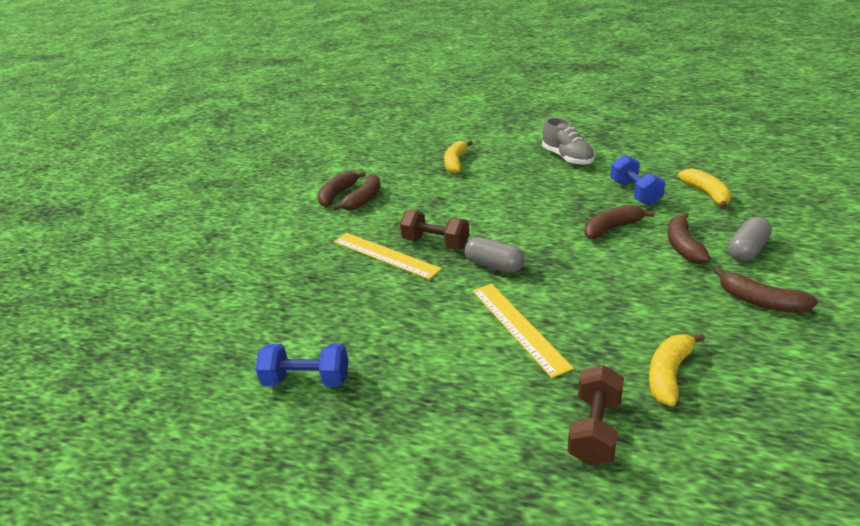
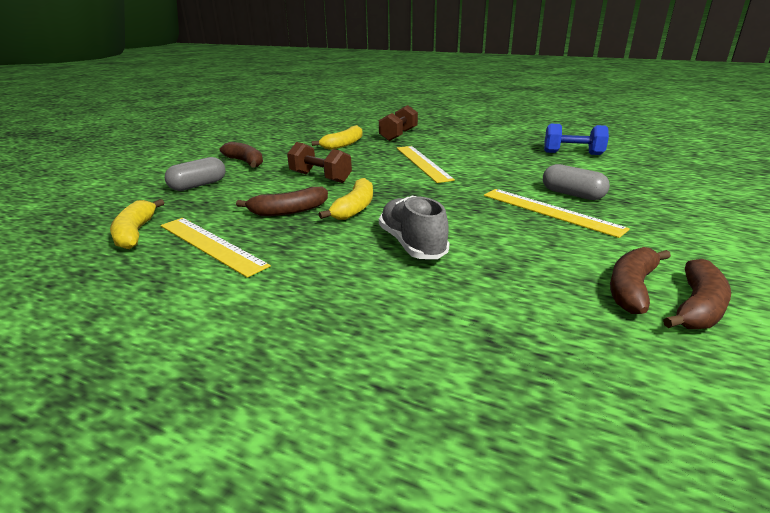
camera: 175 degrees left, 5 degrees down
(435, 243) = (492, 216): brown dumbbell -> brown dumbbell (320, 177)
(456, 163) = (462, 356): yellow banana -> yellow banana (355, 208)
(494, 265) = (430, 194): grey capsule -> grey capsule (572, 194)
(567, 158) = (227, 328): grey shoe -> grey shoe (412, 244)
(635, 193) = (211, 245): blue dumbbell -> yellow ruler
(683, 246) = (244, 192): brown banana -> none

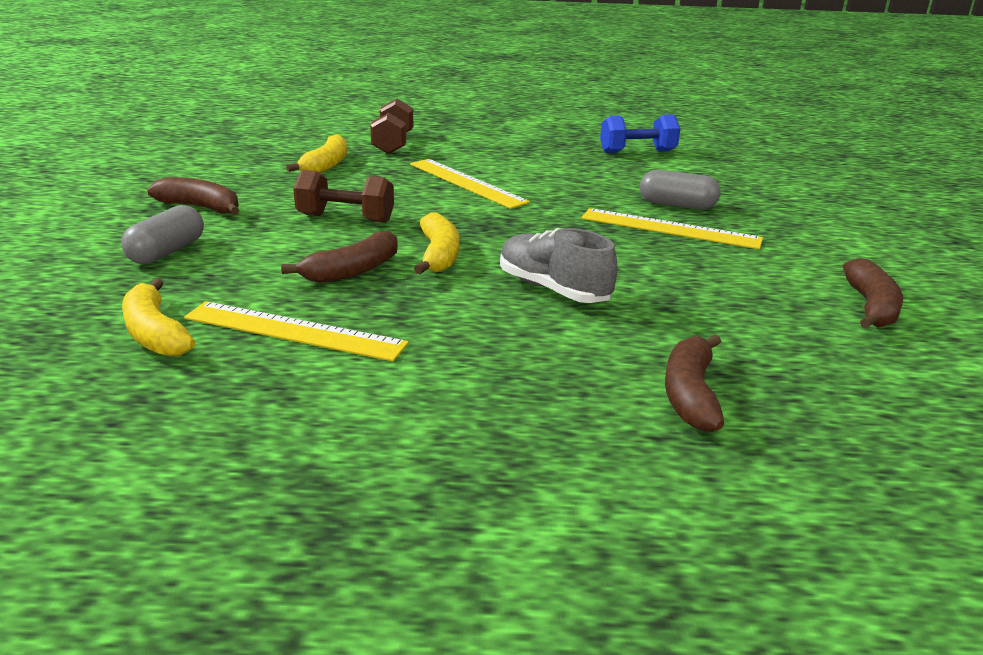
camera: 25 degrees left, 0 degrees up
(631, 288) = (806, 299): brown banana -> brown banana (690, 394)

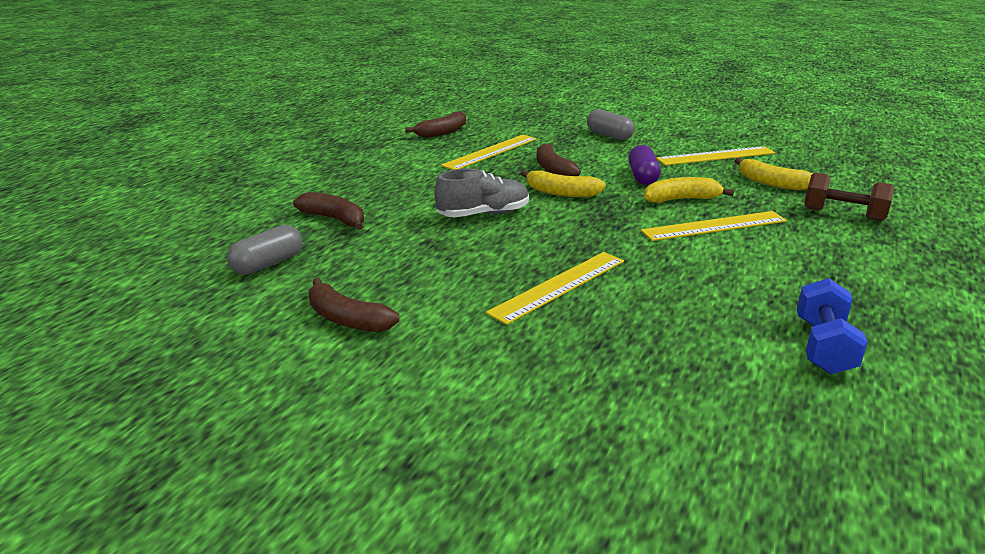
camera: 115 degrees right, 0 degrees up
(155, 333) = (512, 131): yellow banana -> yellow banana (681, 199)
(200, 207) = (680, 145): brown banana -> brown banana (442, 132)
(243, 189) = (716, 156): none -> yellow ruler
(345, 218) = (642, 177): brown dumbbell -> purple capsule
(677, 205) = (617, 310): grey capsule -> grey capsule (268, 264)

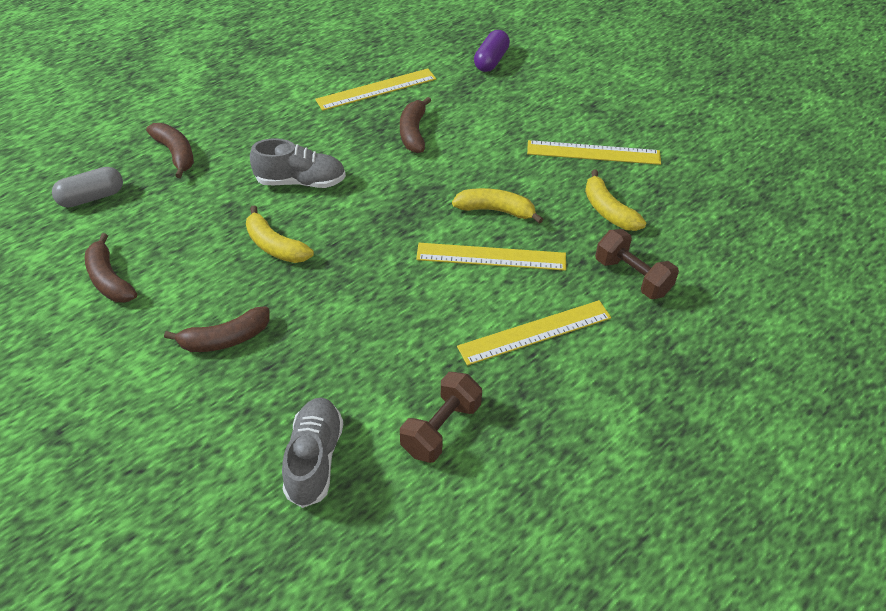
camera: 20 degrees right, 20 degrees up
(442, 132) = (354, 45): brown banana -> brown banana (225, 339)
(558, 286) = (291, 292): yellow ruler -> yellow ruler (535, 332)
(561, 193) = (392, 170): yellow banana -> yellow banana (275, 246)
(609, 135) = (514, 90): grey capsule -> none
(642, 177) = (489, 166): purple capsule -> purple capsule (491, 61)
(733, 404) = (314, 459): none -> grey shoe
(823, 346) = (441, 428): blue dumbbell -> brown dumbbell

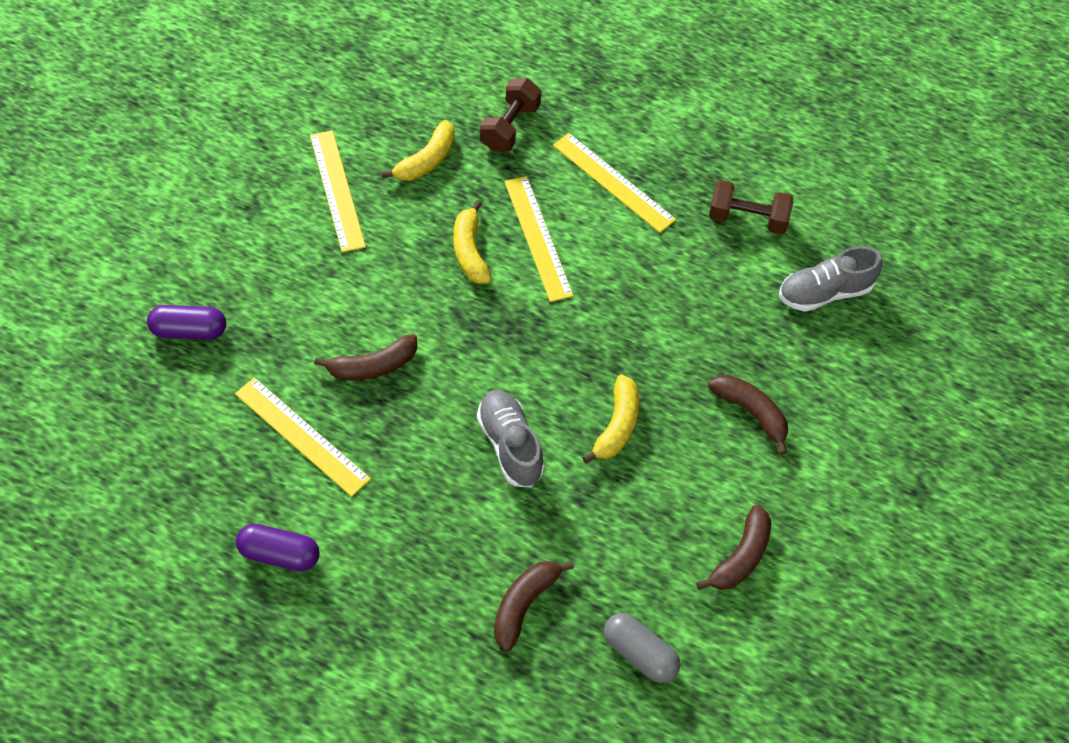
camera: 115 degrees left, 10 degrees up
(297, 63) = (279, 554): none -> purple capsule

